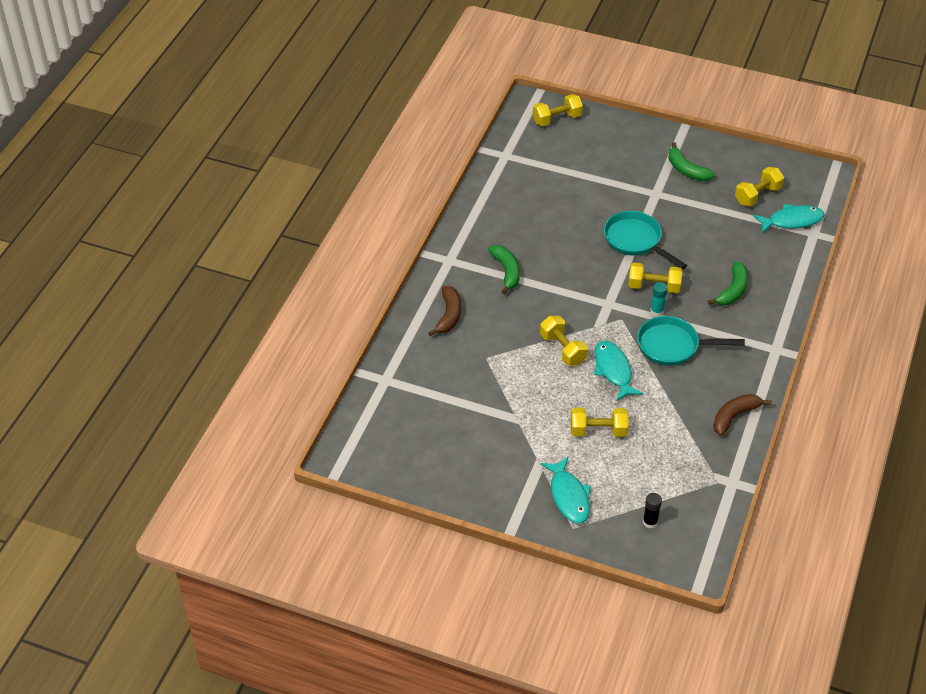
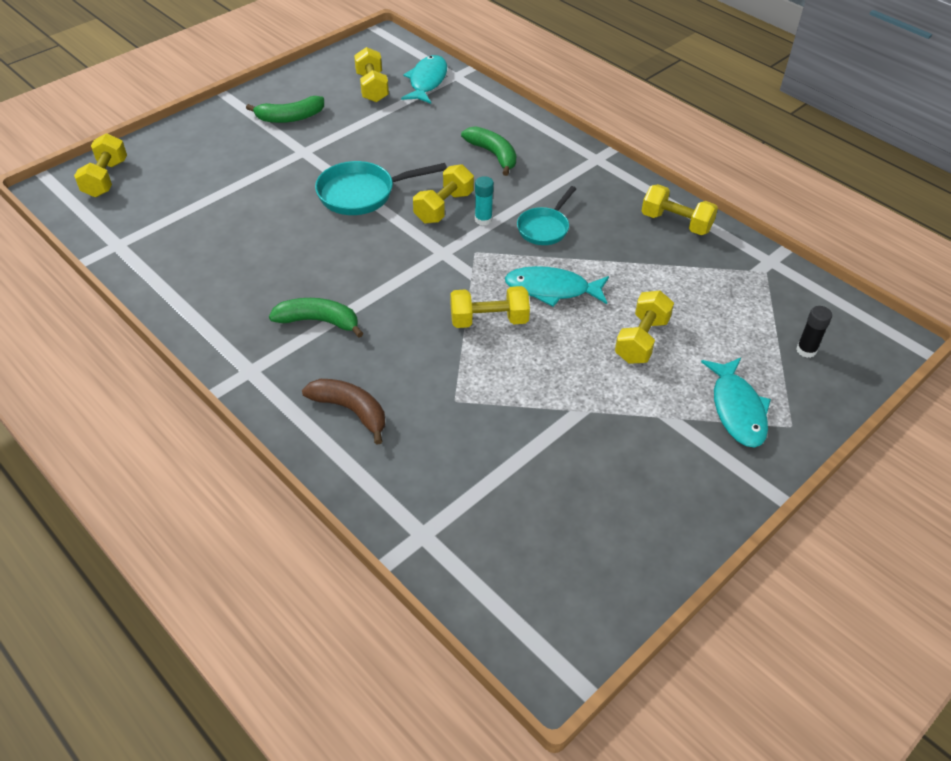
camera: 65 degrees left, 0 degrees up
(568, 496) = (737, 409): turquoise fish -> turquoise fish turned 75 degrees clockwise
(673, 346) = (545, 228): turquoise pan -> turquoise pan, size x0.66
(734, 416) = (676, 223): brown banana -> yellow dumbbell

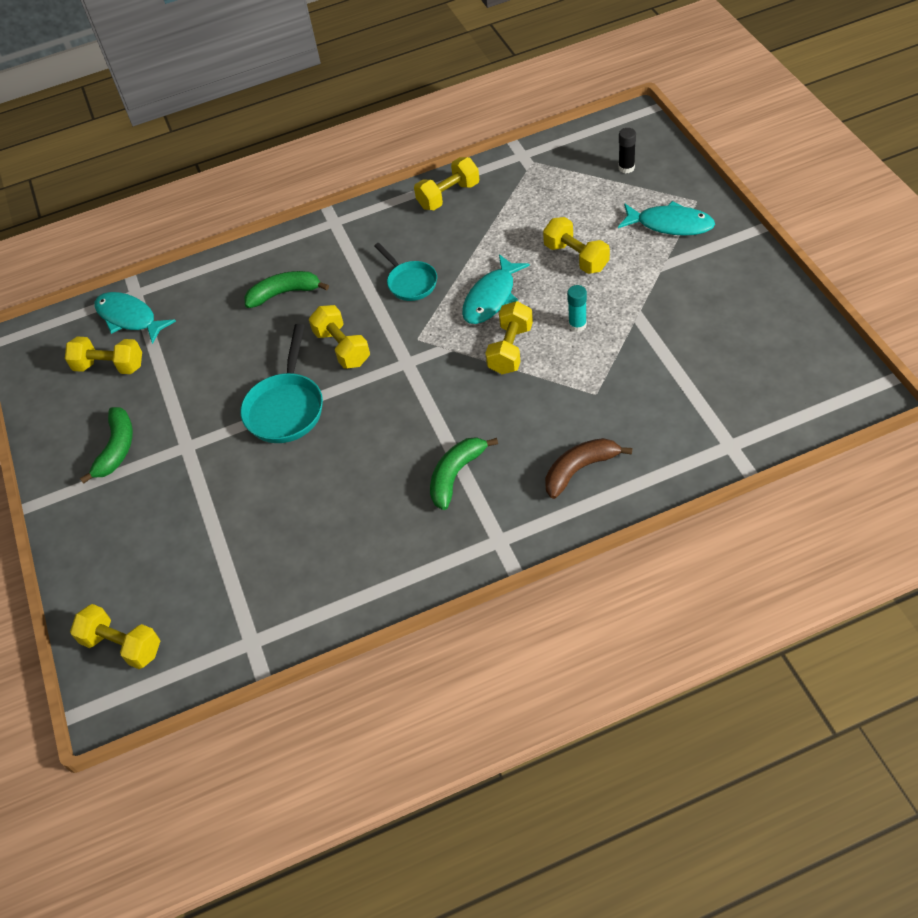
camera: 60 degrees left, 5 degrees up
(483, 219) = (375, 323): turquoise glue stick -> turquoise glue stick (577, 325)

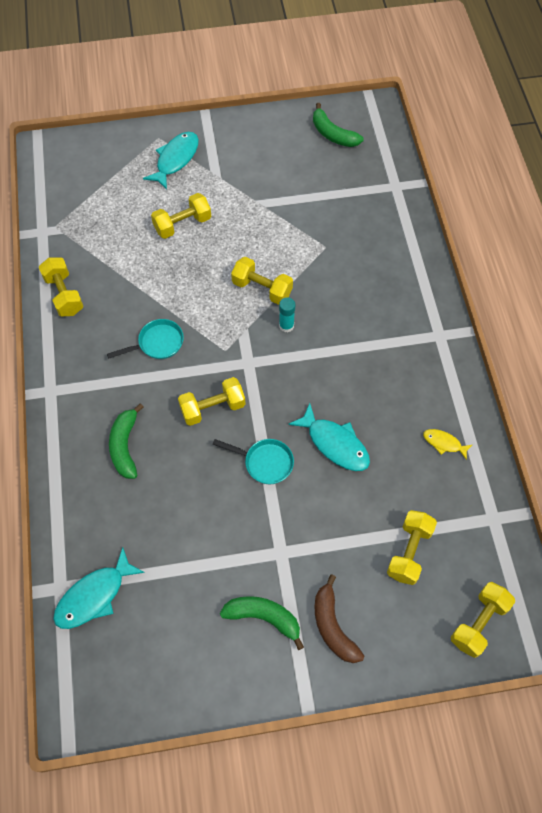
camera: 85 degrees left, 10 degrees up
(109, 366) = (154, 620): yellow dumbbell -> yellow dumbbell (409, 552)
(286, 408) = (265, 462): turquoise pan -> turquoise pan, size x0.66
(342, 572) = (444, 443): none -> yellow fish
(456, 475) = (374, 350): green banana -> green banana (333, 134)
(491, 297) = (201, 289): turquoise fish -> turquoise fish (335, 443)
(577, 325) = (254, 241): turquoise glue stick -> turquoise glue stick (286, 326)
(579, 470) = (391, 273): brown banana -> brown banana (333, 626)
(626, 168) = (98, 168): black glue stick -> none

